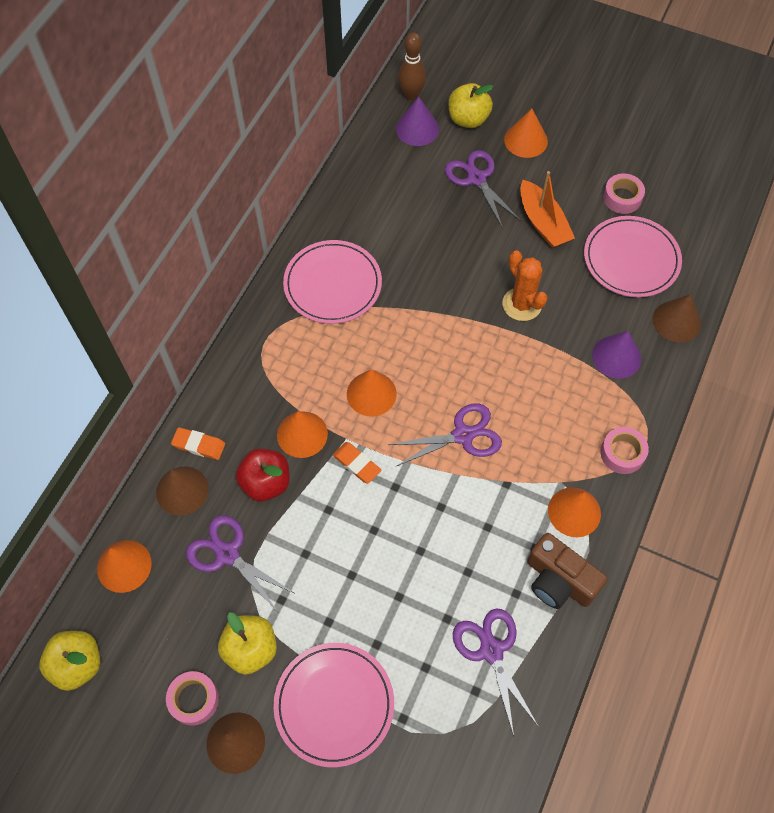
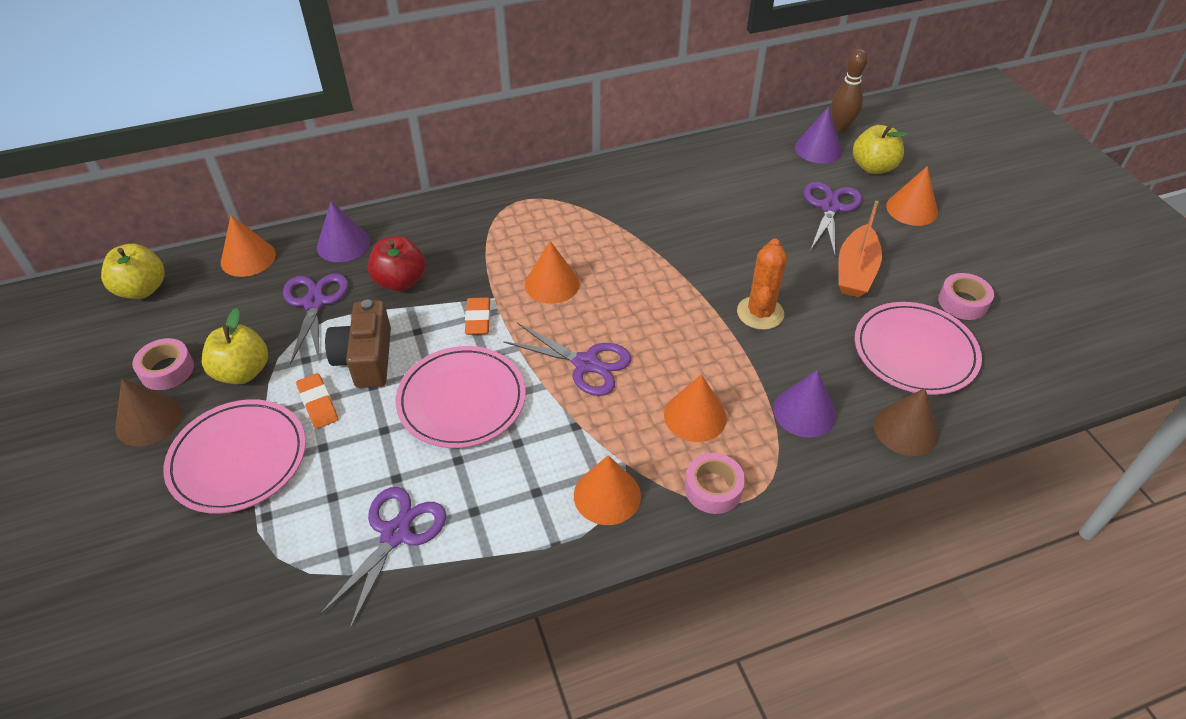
camera: 45 degrees right, 15 degrees down
(182, 490) = (343, 244): brown cone -> purple cone
(199, 445) = (391, 227): orange eraser -> orange eraser (318, 403)
(302, 434) = (466, 271): orange cone -> orange cone (695, 416)
(332, 284) = (617, 199): pink plate -> pink plate (461, 400)
(559, 580) = (522, 535): brown camera -> brown camera (366, 358)

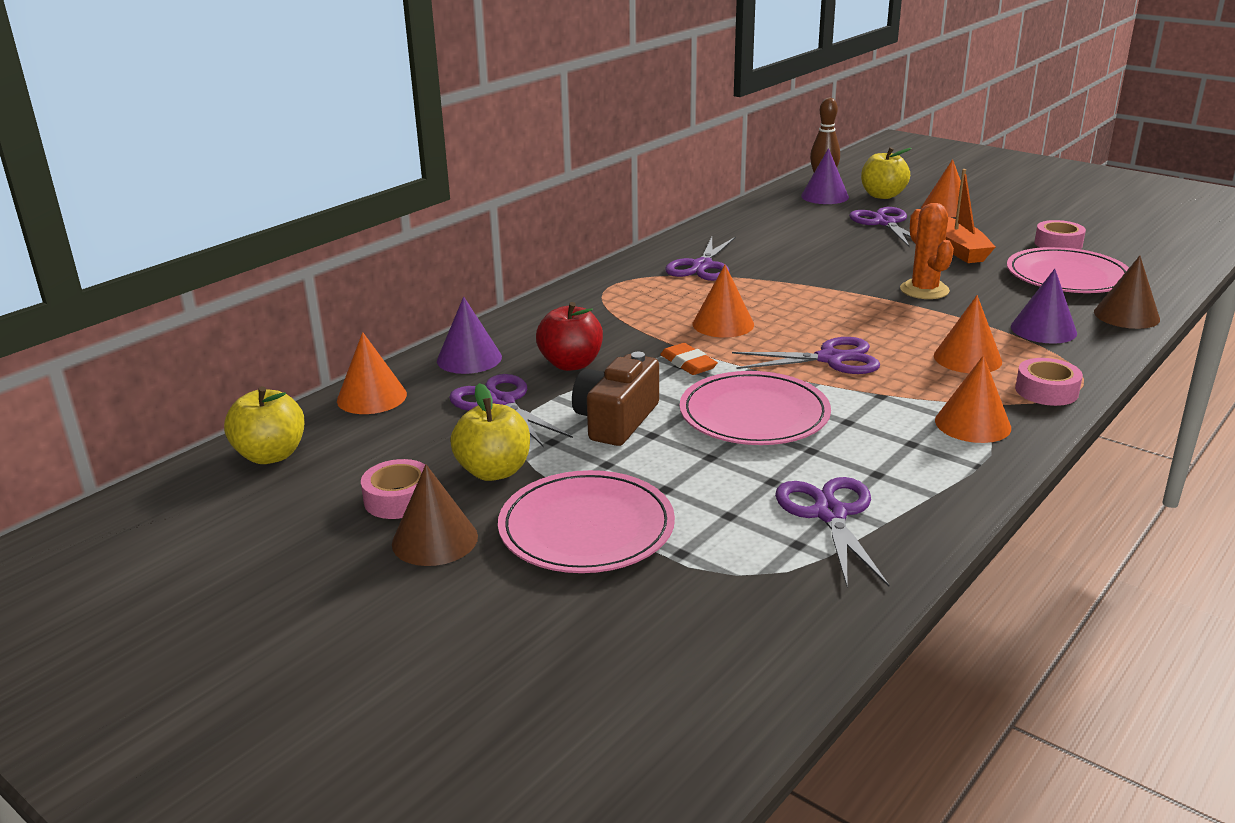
camera: 30 degrees left, 20 degrees down
(318, 403) = (613, 464): orange eraser -> none
(366, 358) = (616, 420): brown camera -> brown camera turned 60 degrees clockwise
(613, 204) = (702, 266): none -> purple scissors

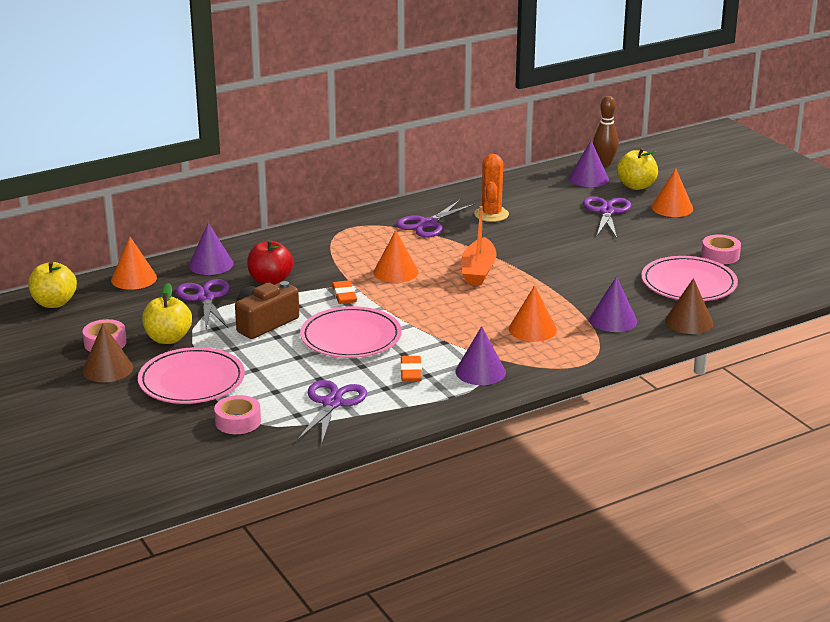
camera: 20 degrees right, 0 degrees up
(830, 359) = (440, 311): purple scissors -> none
(886, 444) = (411, 372): none -> orange eraser
(924, 290) = (566, 274): orange cactus -> orange cactus (491, 214)
(959, 249) = (635, 246): orange boat -> orange boat (478, 270)
(972, 424) = (480, 372): orange cone -> purple cone
(1046, 391) = (556, 361): pink tape -> pink tape (238, 421)

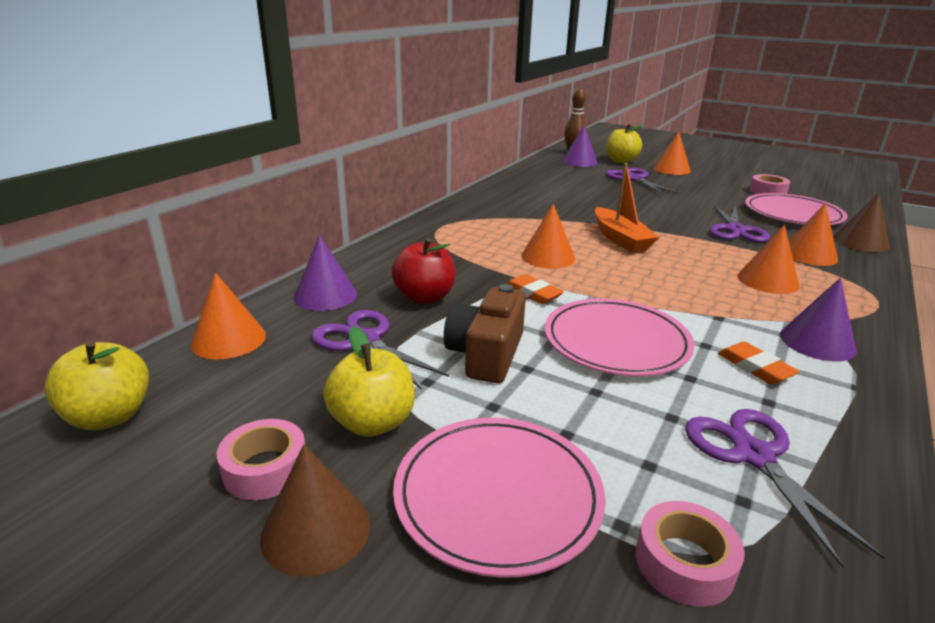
camera: 30 degrees left, 0 degrees up
(428, 224) = (510, 211): purple scissors -> purple scissors (735, 230)
(491, 214) = (551, 195): orange cactus -> none
(613, 320) = (808, 255): purple cone -> orange cone

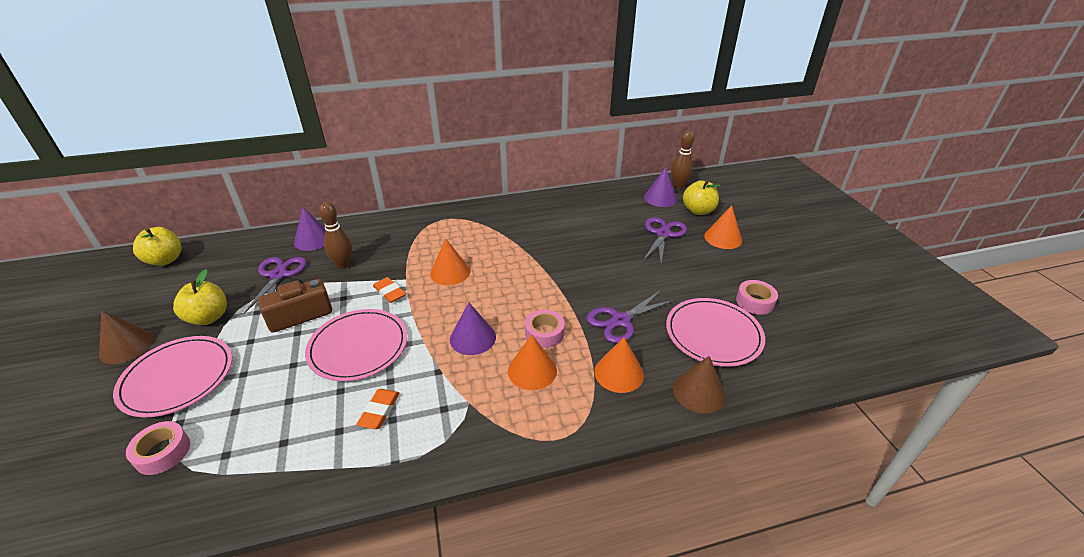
camera: 45 degrees right, 10 degrees up
(228, 339) = (245, 245): orange cone -> none
(265, 469) = (156, 313): pink tape -> pink tape (544, 333)
(425, 297) = (343, 265): red apple -> brown bowling pin
(533, 293) = (389, 292): orange eraser -> orange eraser turned 45 degrees counterclockwise
(620, 239) = (521, 283): orange boat -> none
(753, 455) = (271, 444): purple scissors -> none
(817, 342) = (447, 426): purple cone -> purple cone (472, 338)

